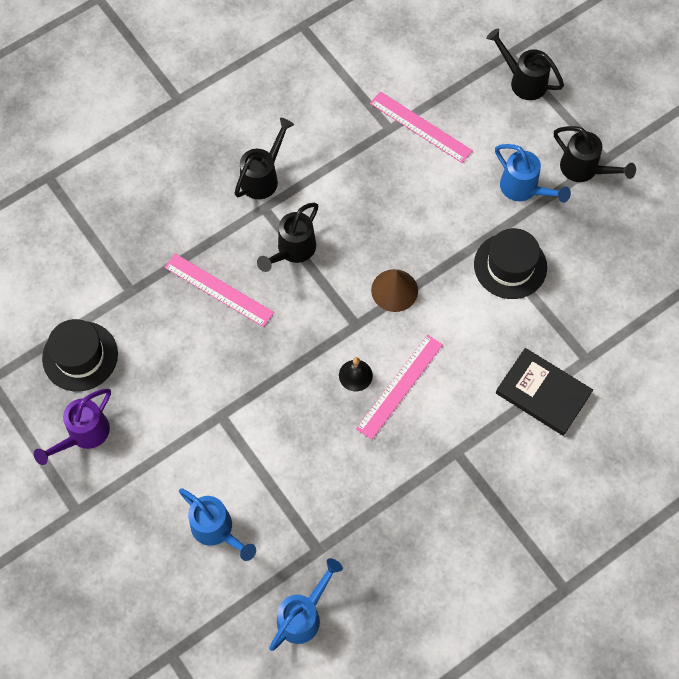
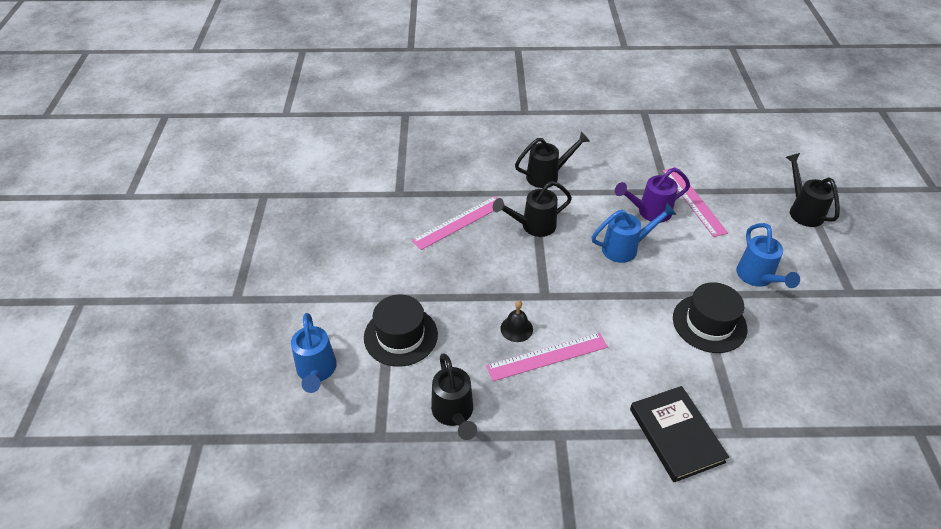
camera: 35 degrees right, 20 degrees down
(80, 356) = (331, 211): black hat -> black hat (400, 336)
(84, 435) = (288, 256): purple watering can -> purple watering can (649, 212)
(218, 290) = (459, 222): pink ruler -> pink ruler turned 75 degrees clockwise
(303, 615) = (323, 480): blue watering can -> blue watering can (625, 248)
(394, 290) = (594, 289): brown cone -> none
(584, 169) = (824, 290): black watering can -> black watering can (454, 413)

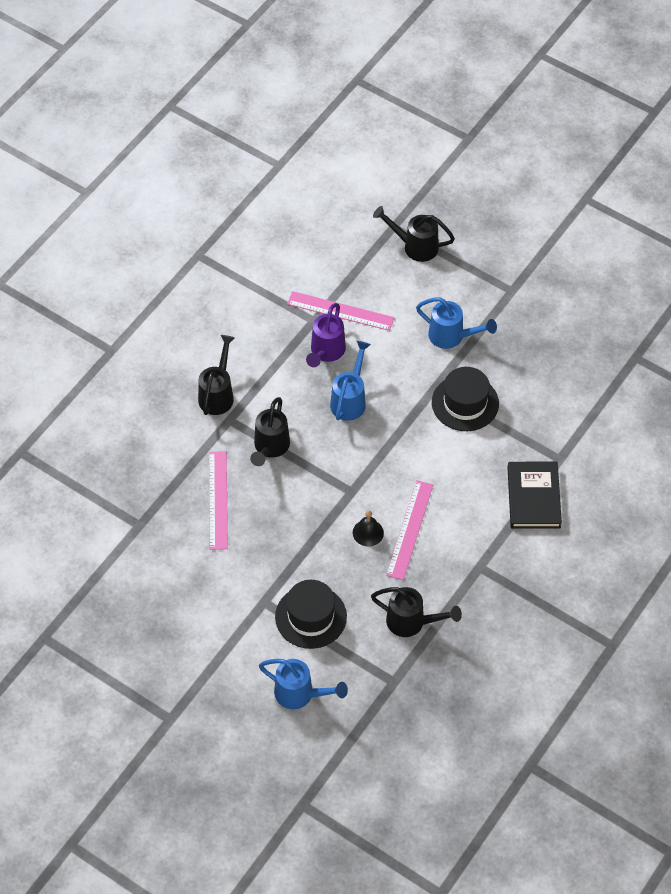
camera: 55 degrees left, 10 degrees up
(676, 435) = (533, 497): black book -> black book turned 75 degrees clockwise

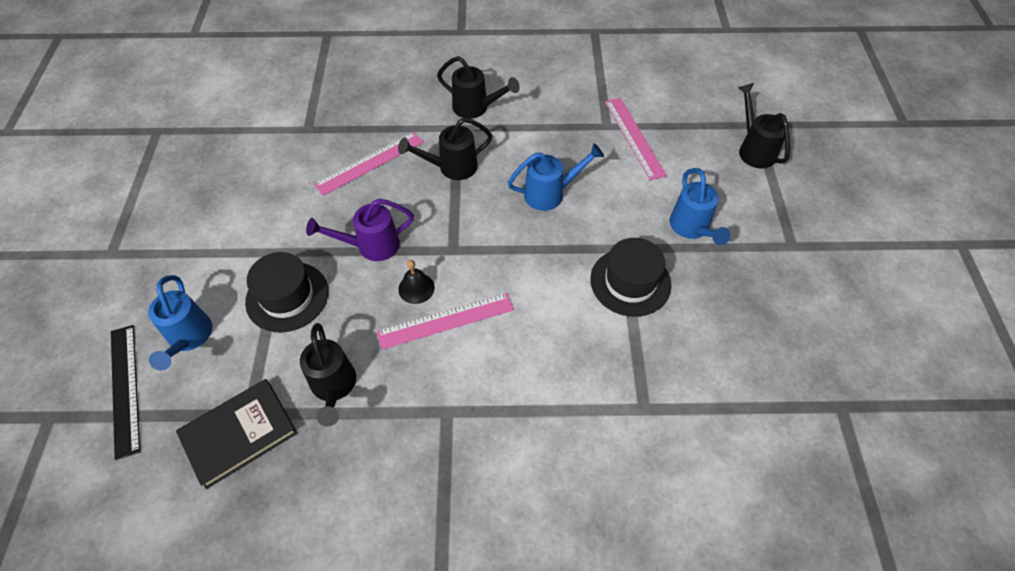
camera: 55 degrees right, 0 degrees up
(217, 394) = (475, 108): black watering can -> black watering can turned 45 degrees clockwise
(314, 750) = (125, 389): none -> black ruler
(326, 352) = (583, 151): purple watering can -> purple watering can (371, 246)
(533, 497) = (574, 412): black book -> black book (239, 434)

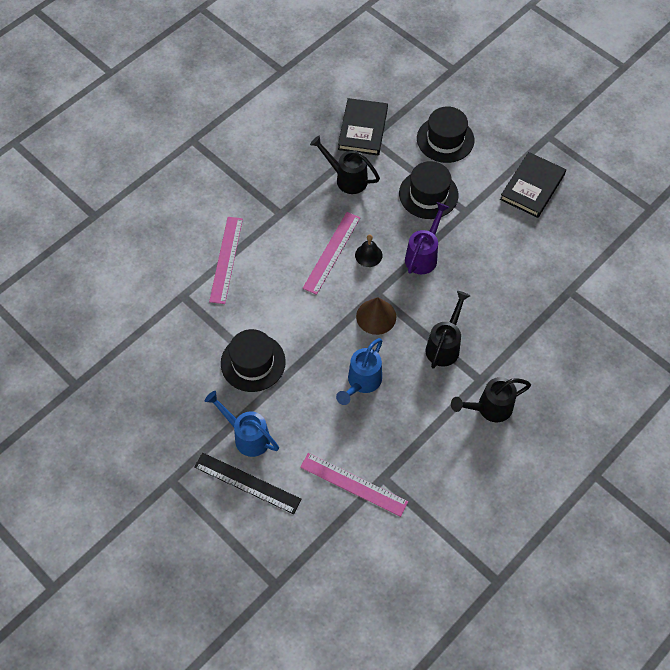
camera: 135 degrees right, 5 degrees up
(125, 389) = (439, 101): black ruler -> black ruler (247, 483)
(189, 338) = (445, 139): blue watering can -> black hat
(200, 223) = (532, 187): none -> black book
(370, 163) = (497, 303): pink ruler -> pink ruler (226, 259)
(477, 231) = (376, 316): none -> brown cone
(754, 149) = (258, 554): black watering can -> none

